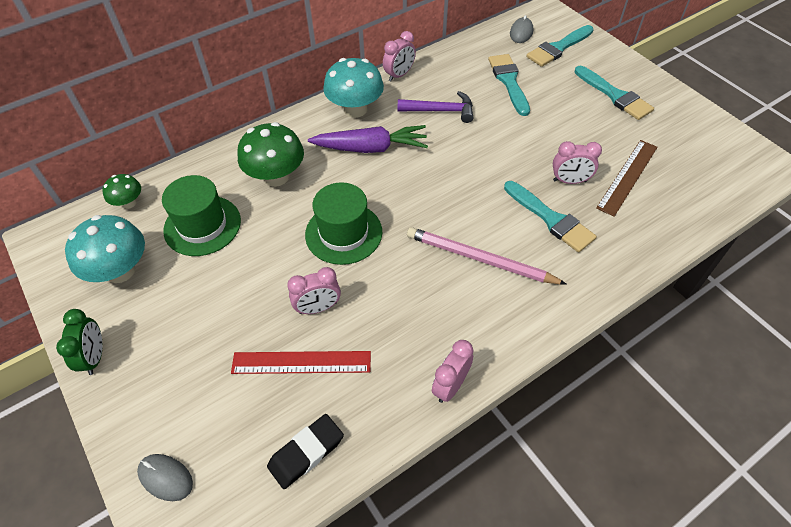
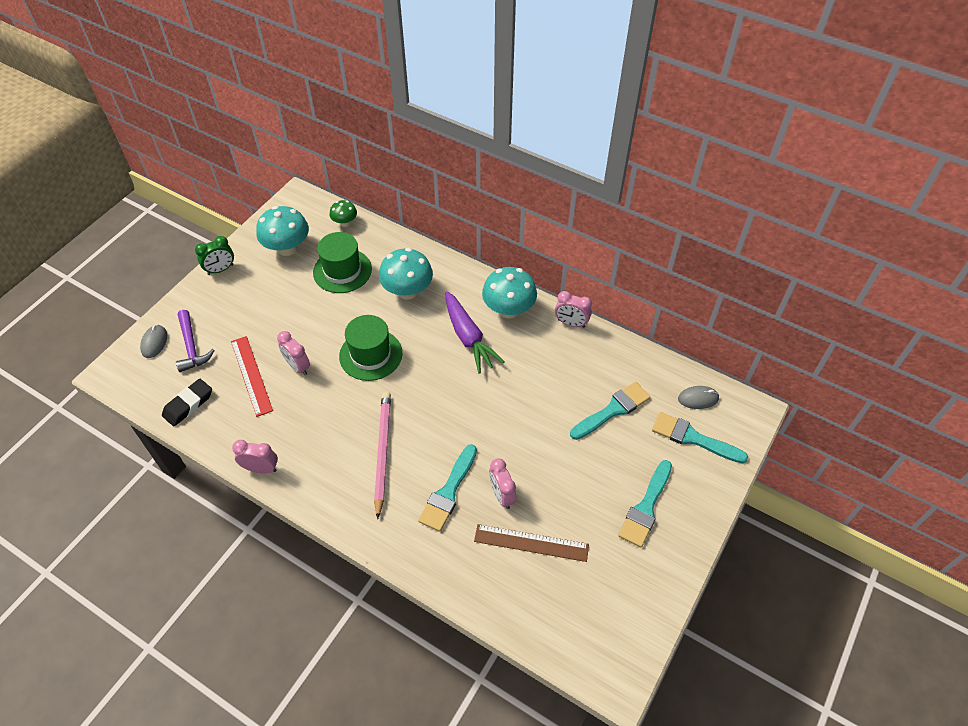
camera: 65 degrees right, 0 degrees up
(276, 177) = (407, 291): green mushroom -> turquoise mushroom
(306, 453) = (188, 404): black eraser -> black eraser turned 75 degrees counterclockwise
(440, 111) = (541, 370): purple hammer -> purple hammer (191, 346)

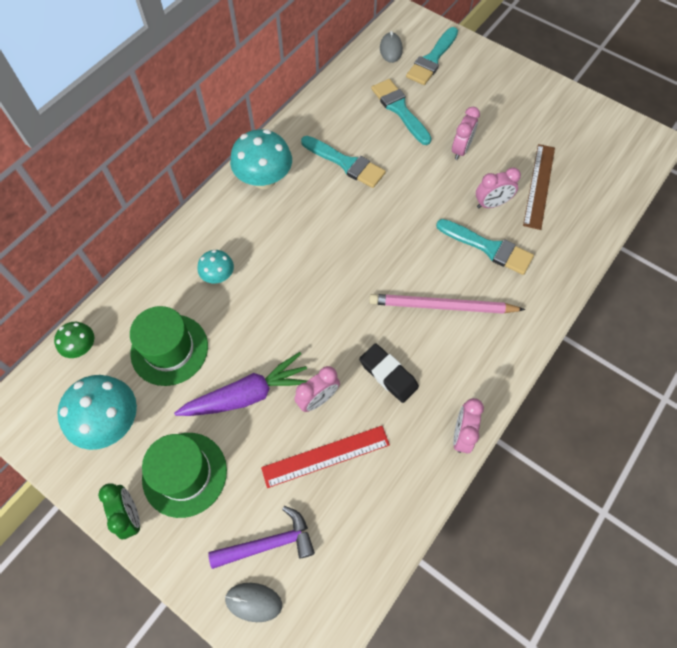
camera: 85 degrees left, 10 degrees up
(188, 404) = (365, 536): black eraser -> black eraser (388, 374)
(370, 354) = (309, 317): green hat -> green hat (184, 474)
(407, 291) = (218, 276): turquoise mushroom -> turquoise mushroom, size x0.55
(468, 337) = (297, 219): purple carrot -> purple carrot (248, 395)
(571, 323) = (291, 128): pink clock -> pink clock (461, 150)
(646, 507) = (500, 101): turquoise brush -> turquoise brush (345, 163)

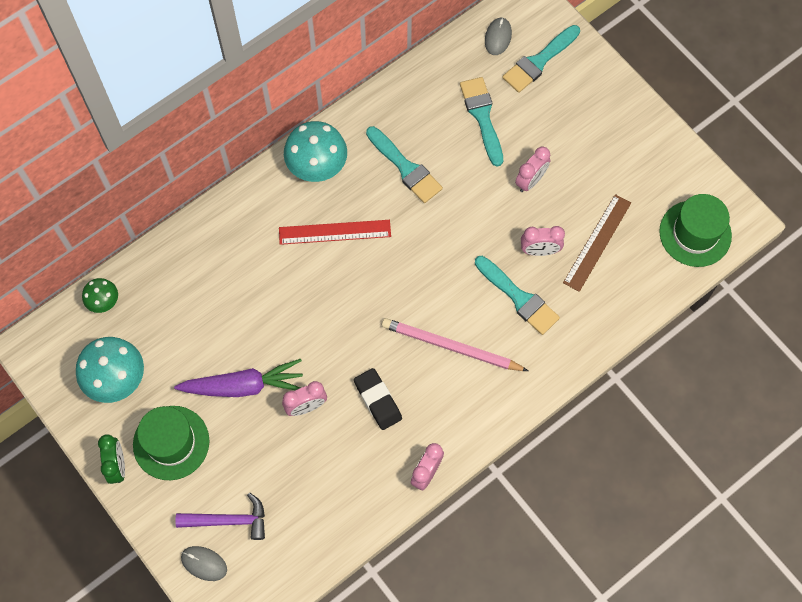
camera: 15 degrees right, 5 degrees up
(169, 349) = (183, 324): green hat -> green hat (695, 233)
(218, 276) = (245, 261): turquoise mushroom -> none
(326, 456) = (298, 460): red ruler -> red ruler (334, 232)

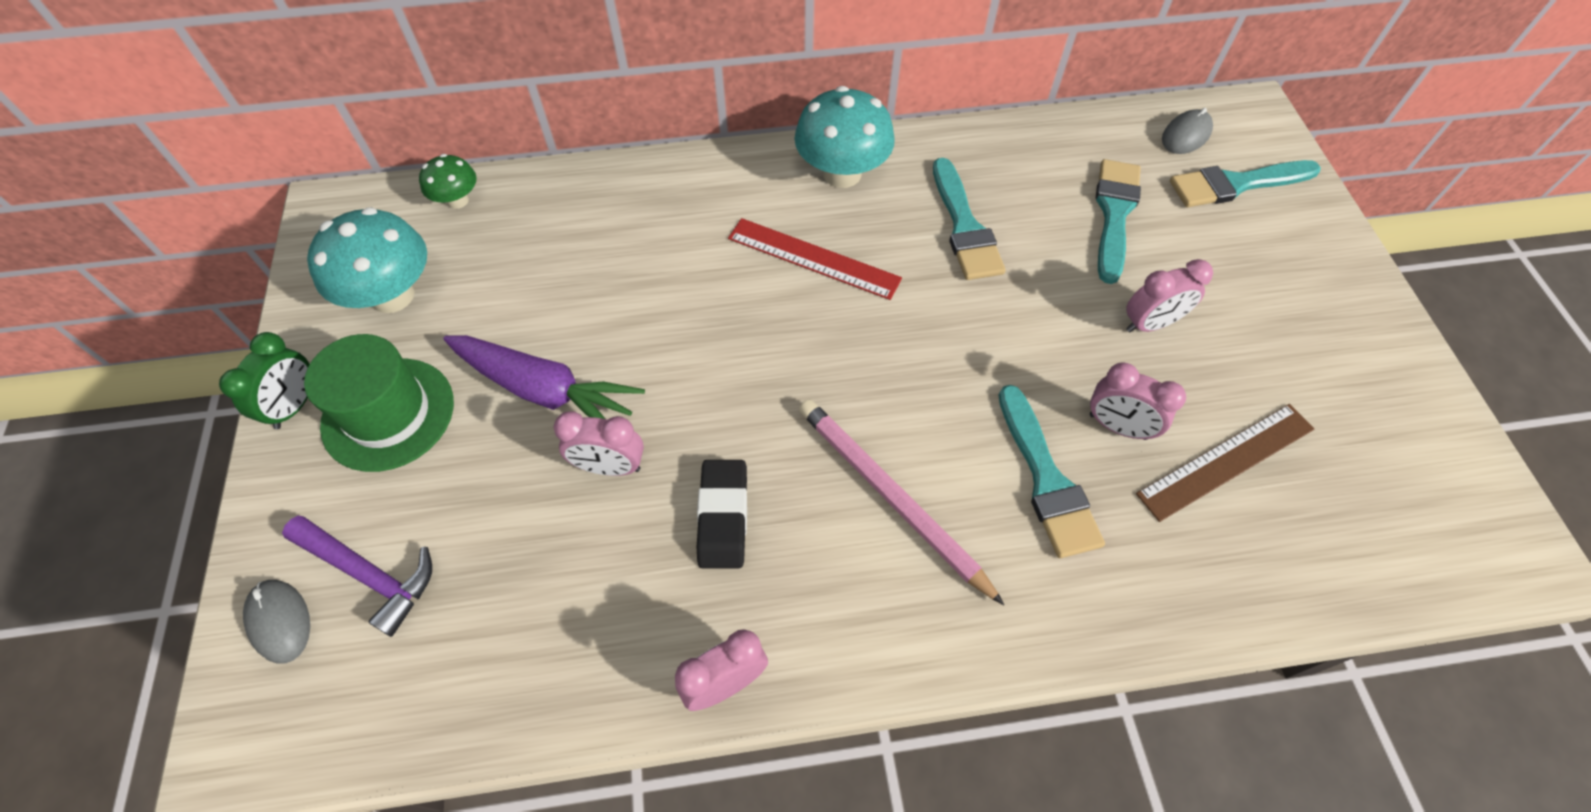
camera: 30 degrees right, 10 degrees down
(695, 233) = (1421, 532): green hat -> none

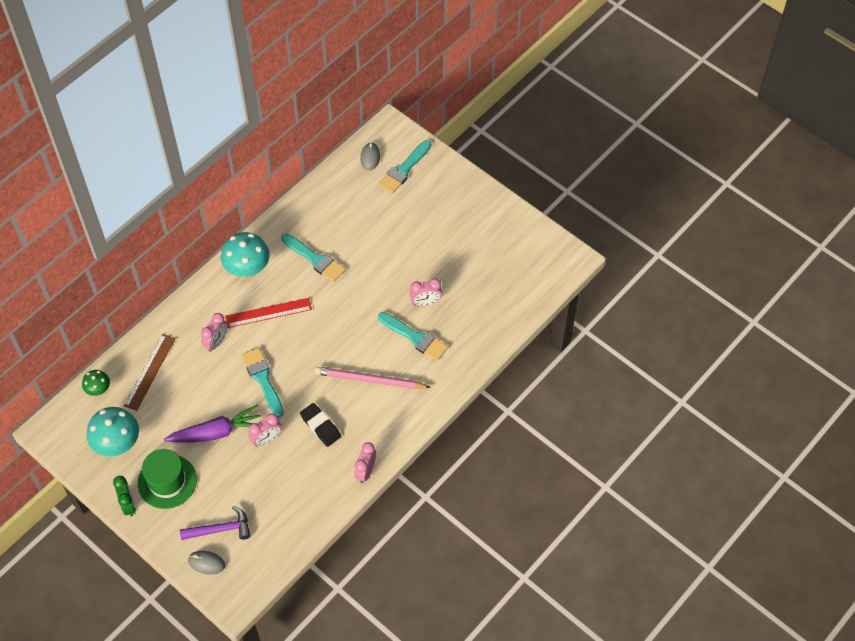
camera: 40 degrees left, 0 degrees up
(1114, 214) = (367, 215): turquoise brush -> turquoise brush (263, 379)
(1150, 324) = (411, 254): pink clock -> pink clock (216, 342)
(1226, 461) = (468, 290): brown ruler -> brown ruler (149, 372)

